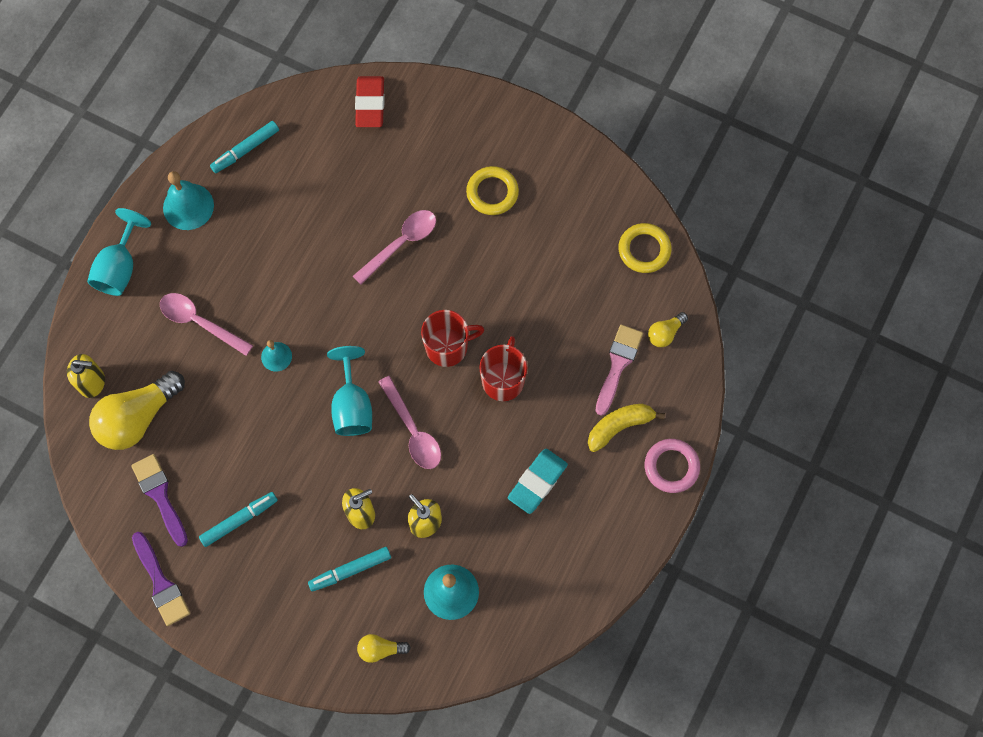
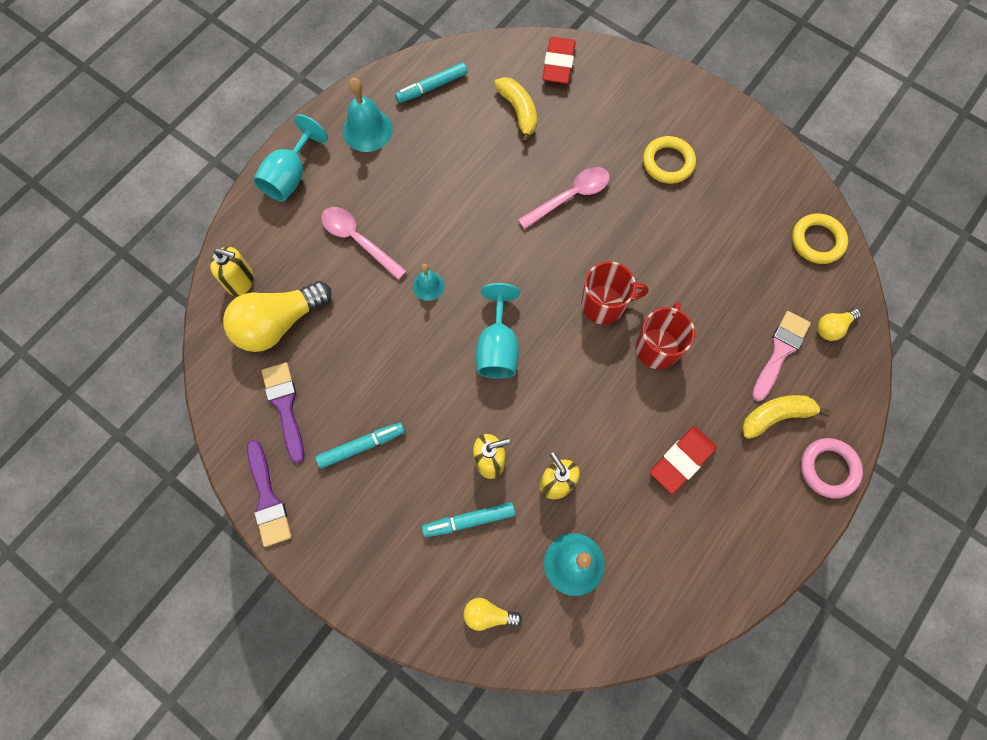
camera: 10 degrees right, 0 degrees up
(337, 162) = (518, 112): none -> yellow banana
(413, 431) = (557, 384): pink spoon -> none
(537, 482) = (681, 460): turquoise eraser -> red eraser

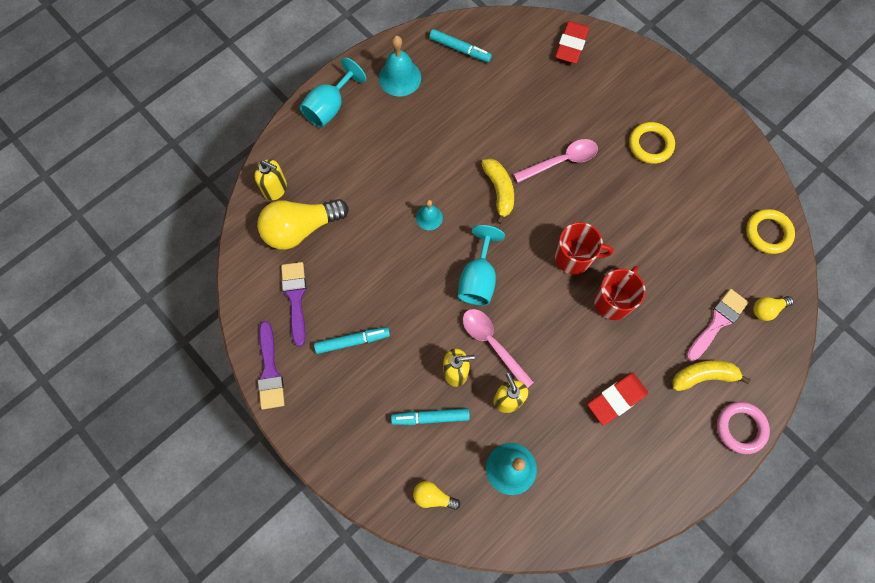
camera: 10 degrees right, 0 degrees up
(358, 240) = (377, 169): pink spoon -> pink spoon (492, 343)
(432, 87) = (460, 49): turquoise marker -> turquoise marker turned 135 degrees counterclockwise
(518, 112) = (530, 81): yellow banana -> yellow banana (499, 191)

